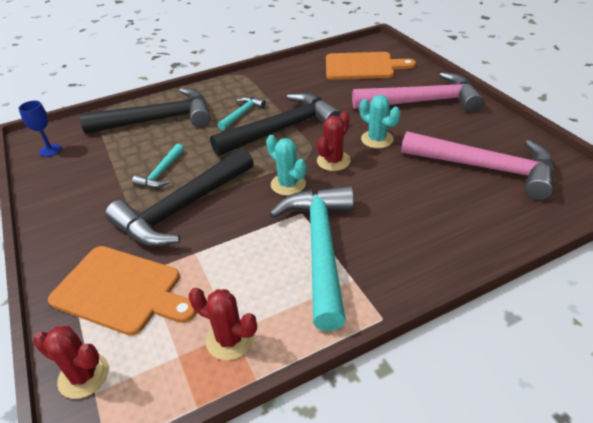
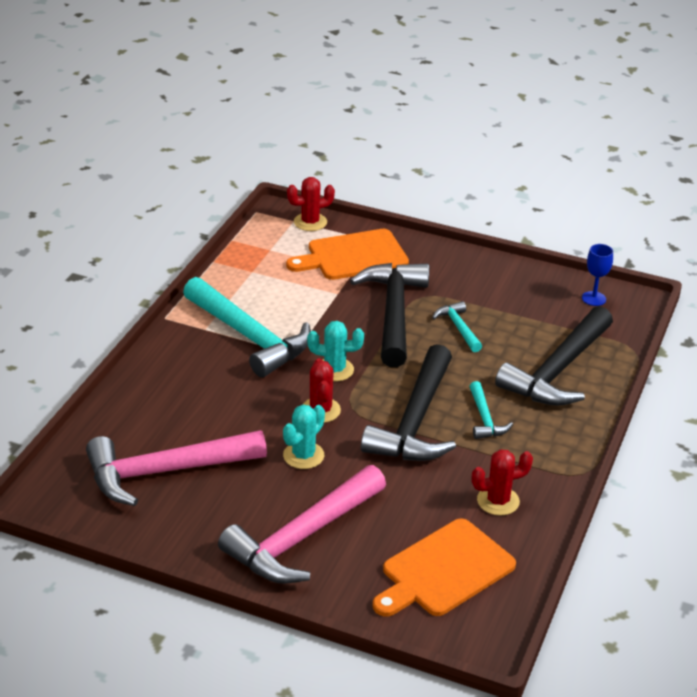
camera: 135 degrees right, 5 degrees down
(230, 339) = (249, 268): red cactus -> red cactus (498, 501)
(377, 139) = (303, 455): turquoise cactus -> turquoise cactus turned 60 degrees counterclockwise

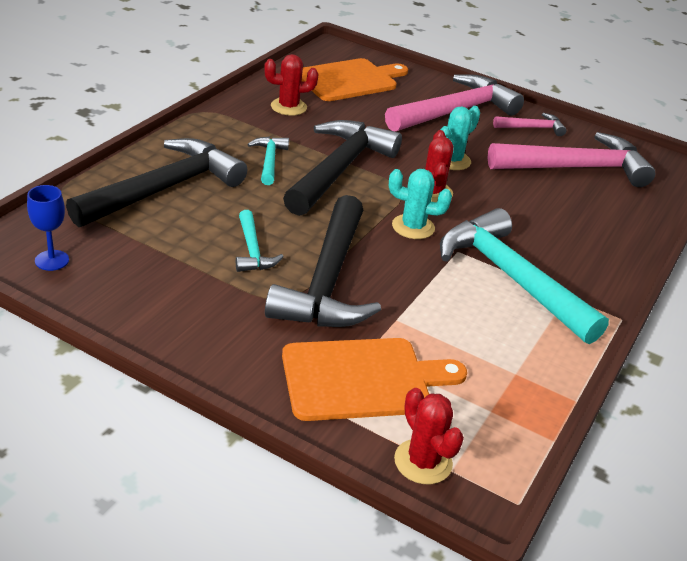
camera: 175 degrees left, 0 degrees up
(207, 529) = (532, 128): none -> pink hammer
(310, 222) = (423, 462): red cactus -> red cactus turned 75 degrees clockwise

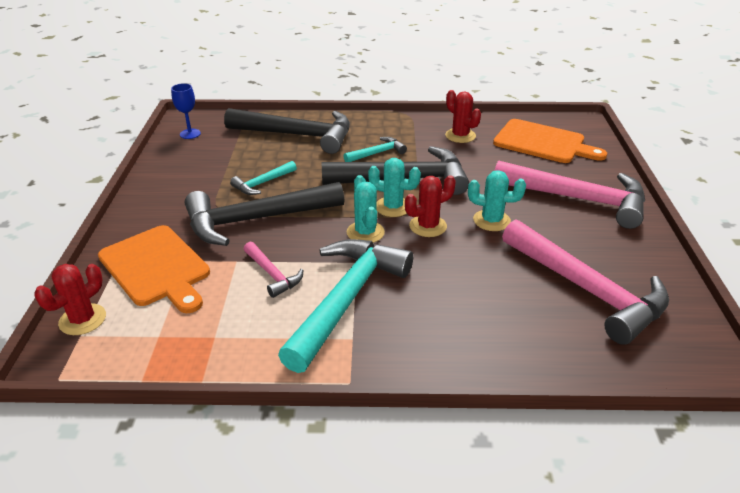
camera: 65 degrees right, 0 degrees up
(383, 195) = (393, 207): none -> turquoise cactus
(532, 128) = (621, 245): pink hammer -> pink hammer (272, 274)

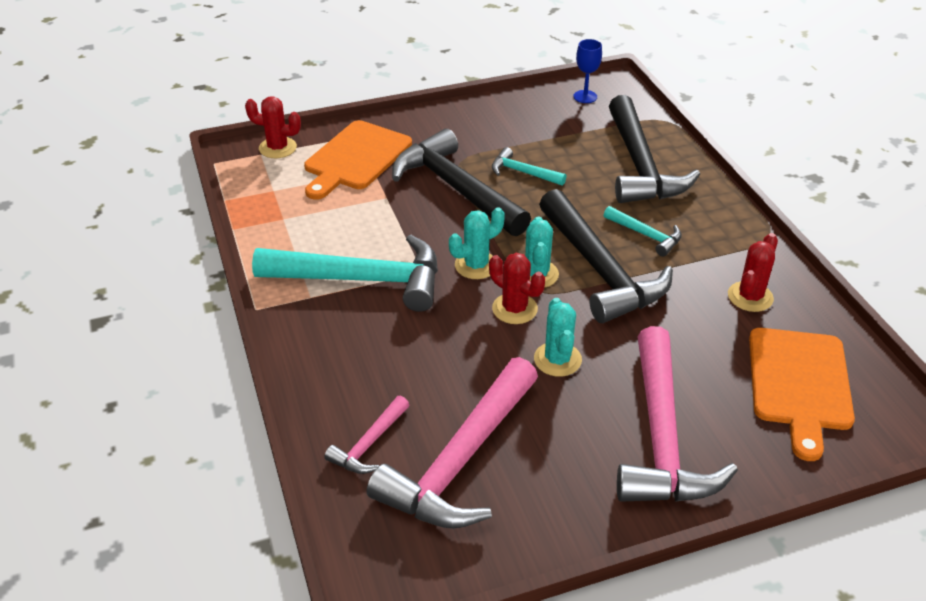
camera: 70 degrees right, 5 degrees up
(272, 274) = (377, 224): pink hammer -> pink hammer (369, 444)

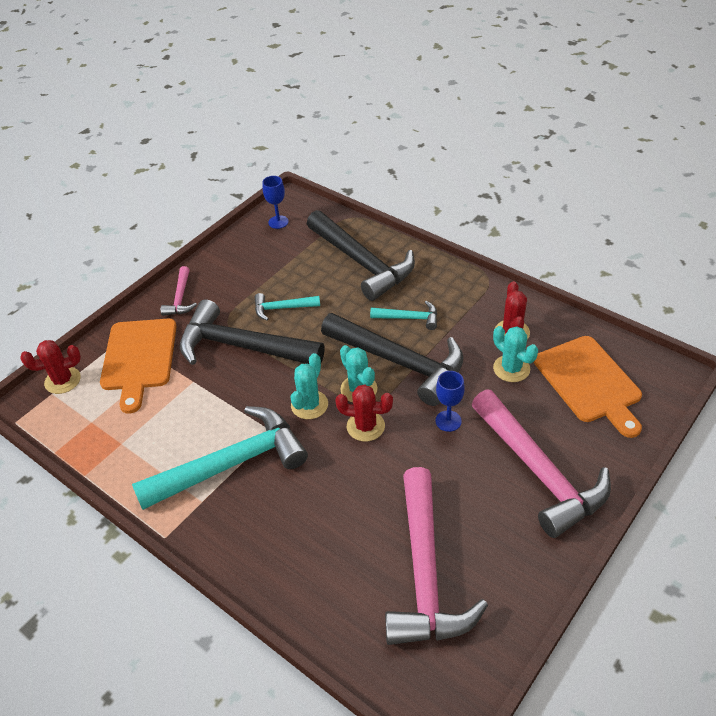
camera: 30 degrees left, 5 degrees up
(369, 444) = (349, 600): pink hammer -> pink hammer (180, 298)
(557, 359) = (427, 451): turquoise cactus -> turquoise cactus (511, 369)
(604, 344) = (448, 421): none -> blue goblet

